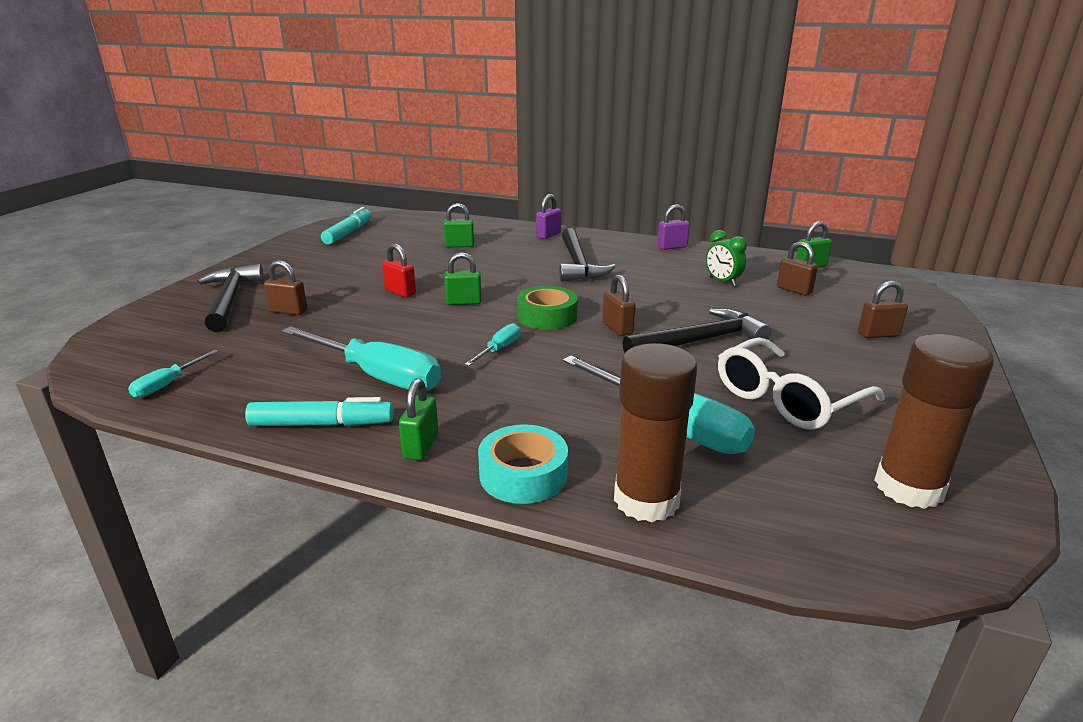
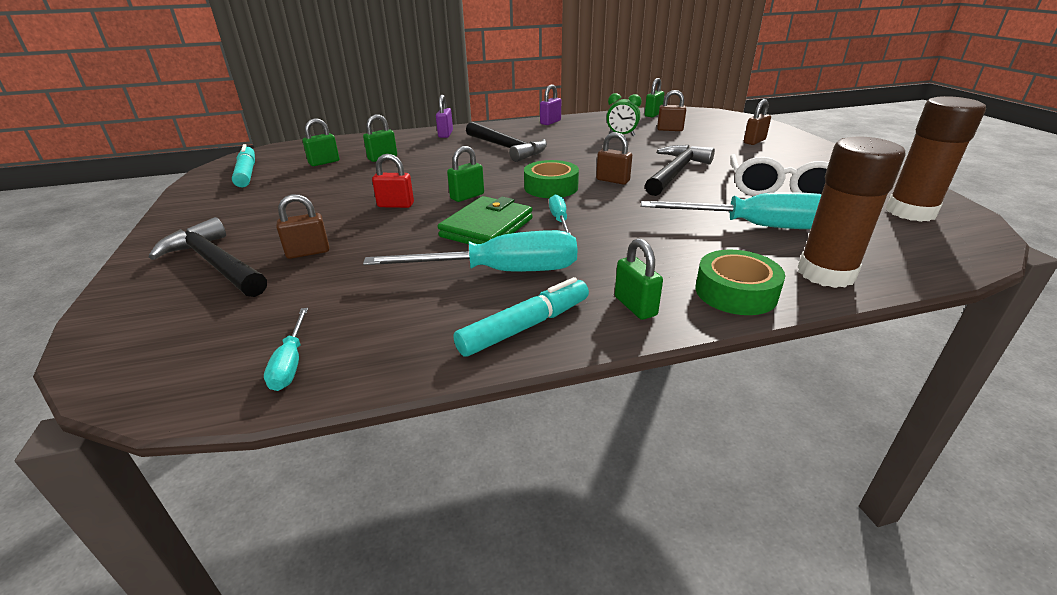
camera: 35 degrees left, 5 degrees up
(411, 238) = (324, 162): none -> green padlock
(431, 335) = (487, 227): none -> green wallet
(523, 474) = (735, 292): turquoise tape -> green tape

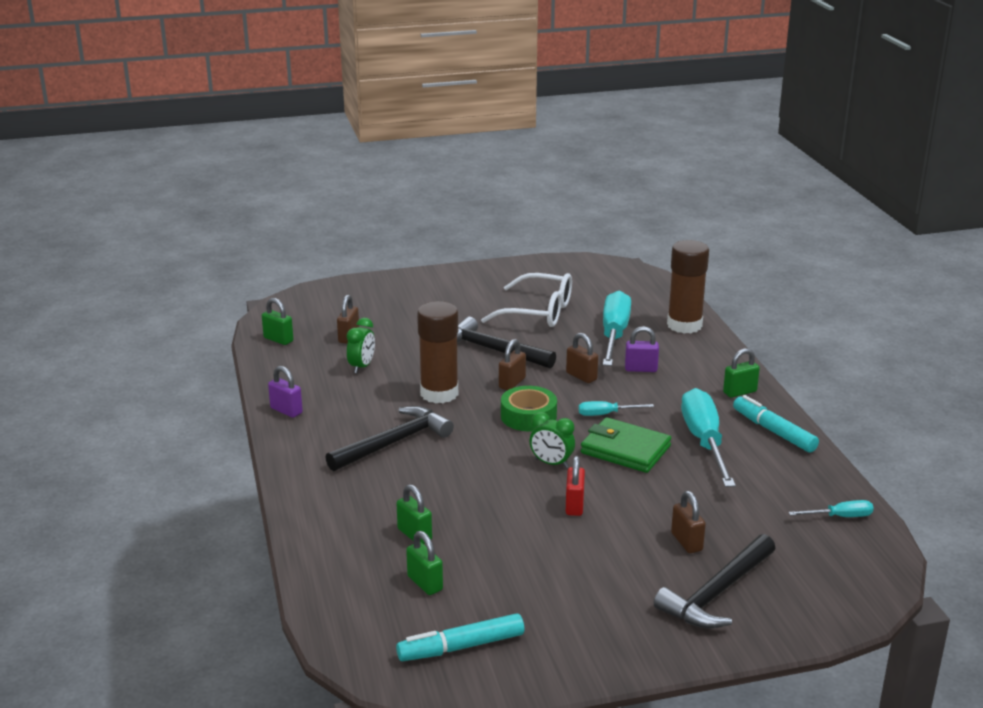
camera: 90 degrees left, 5 degrees down
(445, 134) = (317, 492): purple padlock -> purple padlock (641, 369)
(467, 196) = (551, 463): green padlock -> green clock
(735, 292) = (714, 357): green tape -> none
(754, 141) = (406, 300): brown padlock -> brown padlock (581, 376)
(910, 212) = (585, 277): brown glue stick -> brown glue stick (439, 393)

